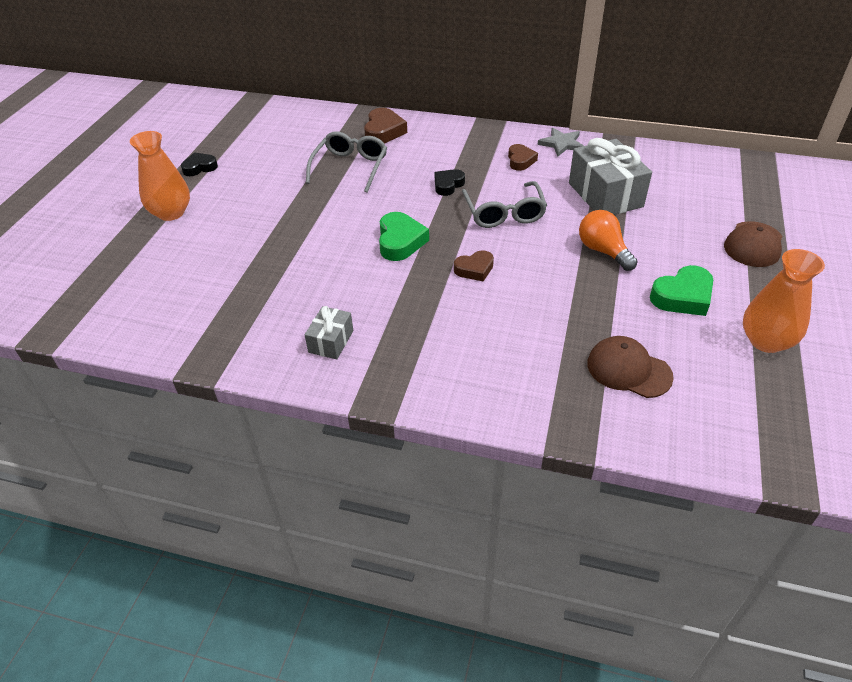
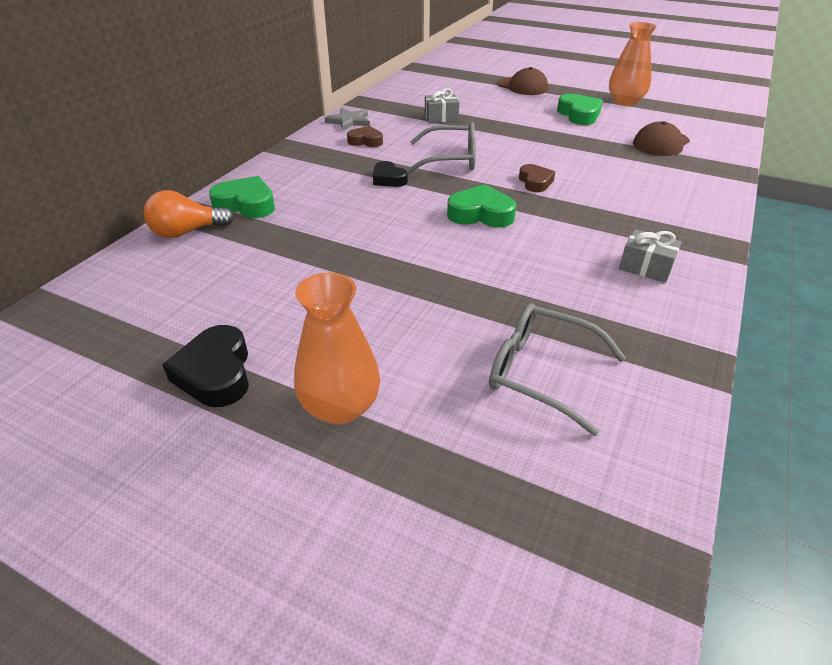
camera: 80 degrees left, 5 degrees down
(199, 167) = (216, 373): black heart -> black heart, size x1.52
(350, 167) = (314, 233): grey glasses -> grey glasses (541, 373)
(383, 131) = (246, 204): brown heart -> green heart
(603, 251) = (519, 130): orange light bulb -> orange light bulb (187, 232)
(605, 195) = (441, 117): grey gift -> grey gift, size x0.52

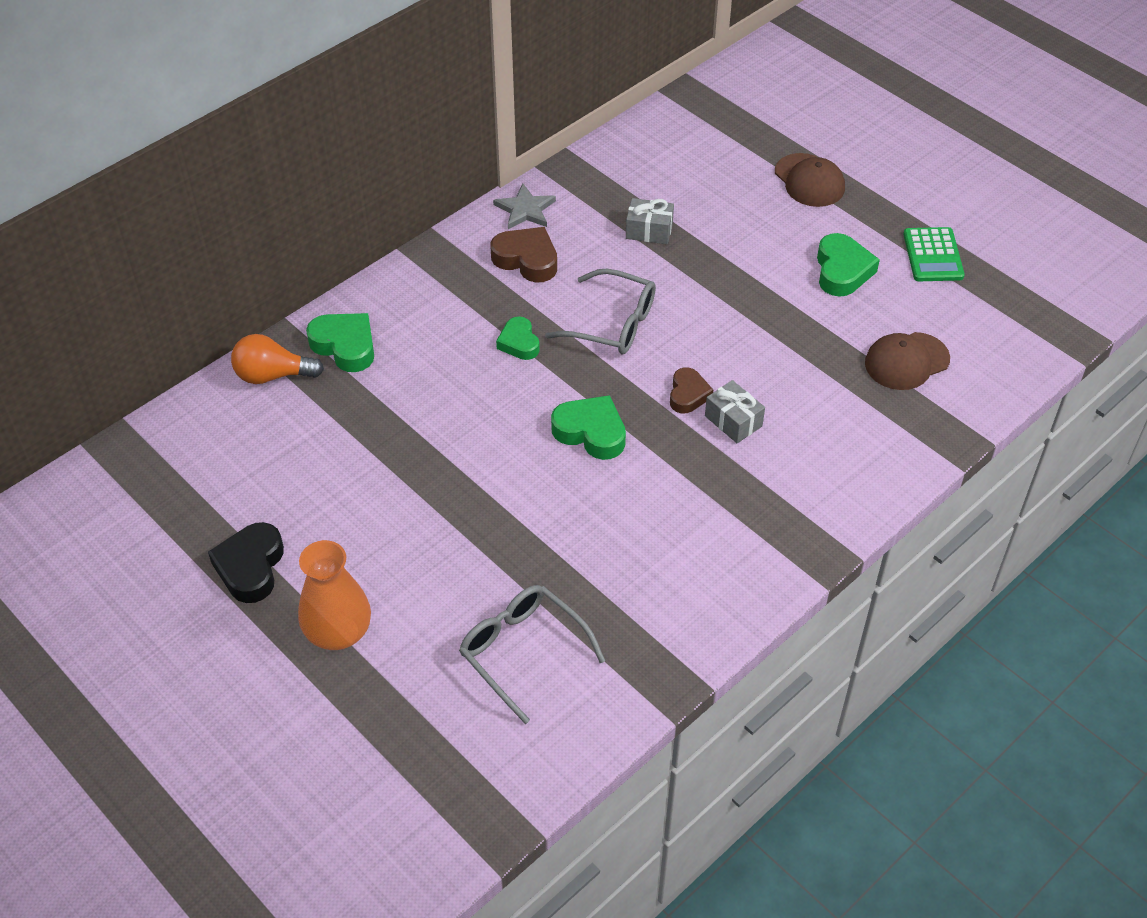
camera: 20 degrees right, 10 degrees up
(365, 141) = (526, 259): brown heart -> brown heart, size x1.52
(388, 179) = (519, 343): black heart -> green heart
(625, 102) = (933, 255): orange vase -> green calculator
(646, 267) = (714, 561): grey gift -> grey gift (733, 421)

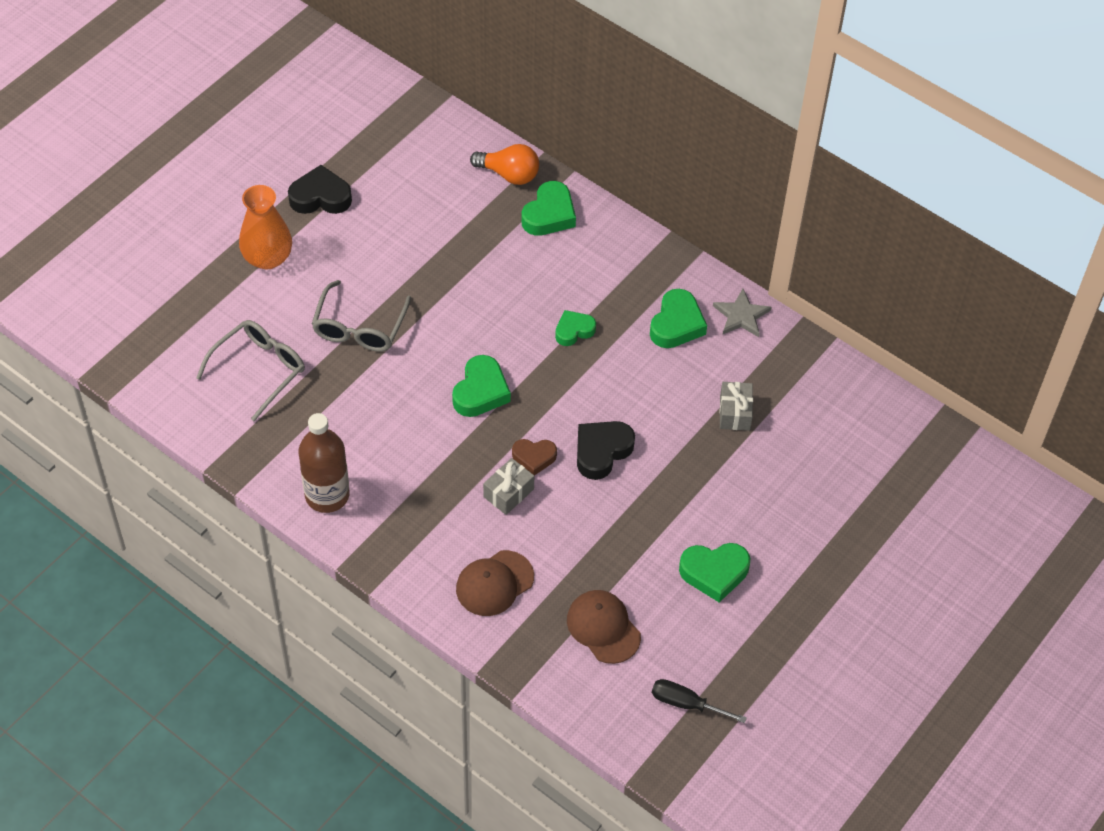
camera: 80 degrees right, 5 degrees up
(272, 375) = (509, 174): orange light bulb -> orange light bulb turned 120 degrees clockwise
(526, 259) = (676, 324): brown heart -> green heart
(612, 323) = (609, 395): grey glasses -> grey glasses (359, 327)
(686, 338) = (601, 451): none -> black heart
(723, 591) = (327, 495): none -> brown bottle
(809, 180) = (839, 541): brown cap -> brown cap (494, 583)
(933, 255) = (753, 651): green calculator -> none
(993, 310) = (686, 703): none -> black screwdriver

